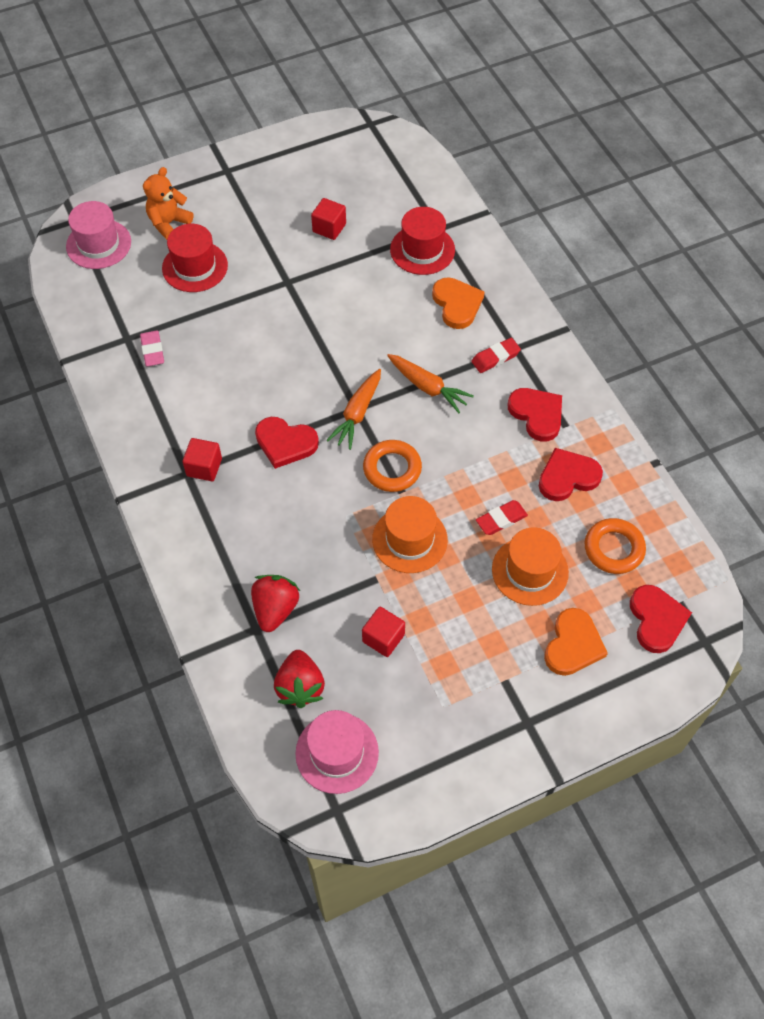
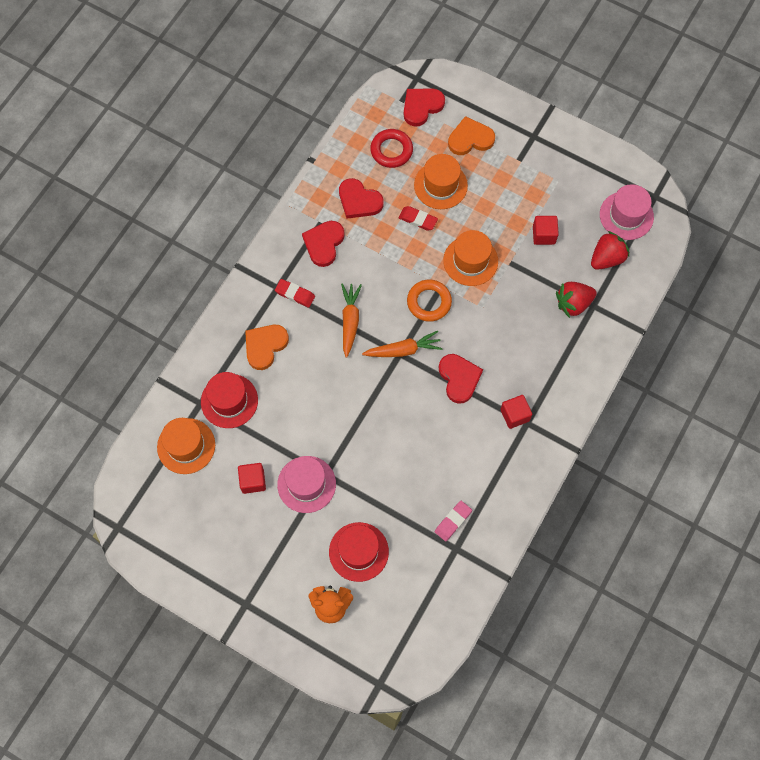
camera: 125 degrees left, 10 degrees up
(98, 244) = (389, 643): pink hat -> pink hat (306, 484)
(404, 199) = (186, 446): none -> orange hat
(614, 549) = (391, 150): orange ring -> red ring

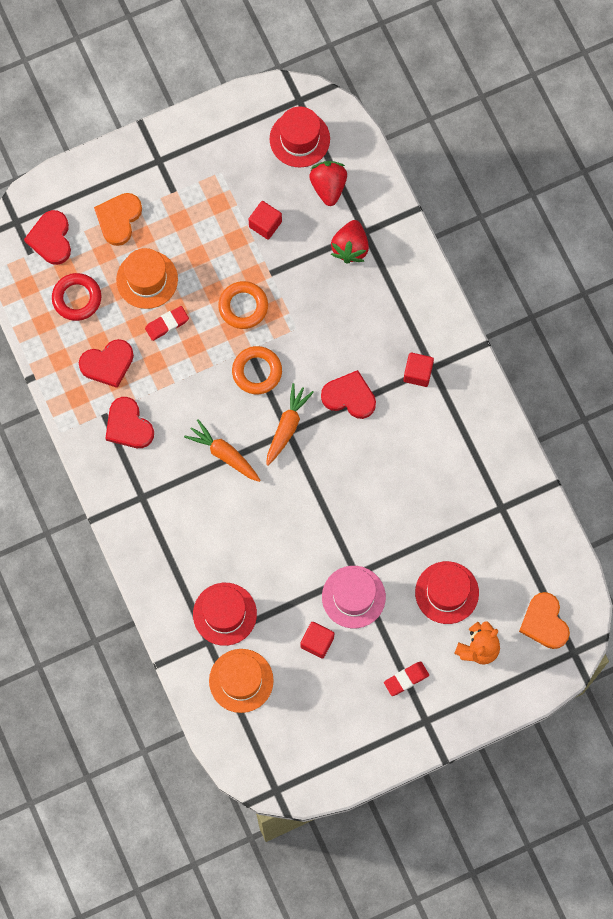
camera: 55 degrees left, 5 degrees up
(265, 346) = (193, 547): orange heart -> orange heart (544, 622)
(295, 294) = (161, 486): red eraser -> red eraser (406, 679)
(453, 521) = (476, 493): pink eraser -> none
(470, 261) = (243, 306): orange hat -> orange ring
(626, 215) = (299, 139): pink hat -> red hat

